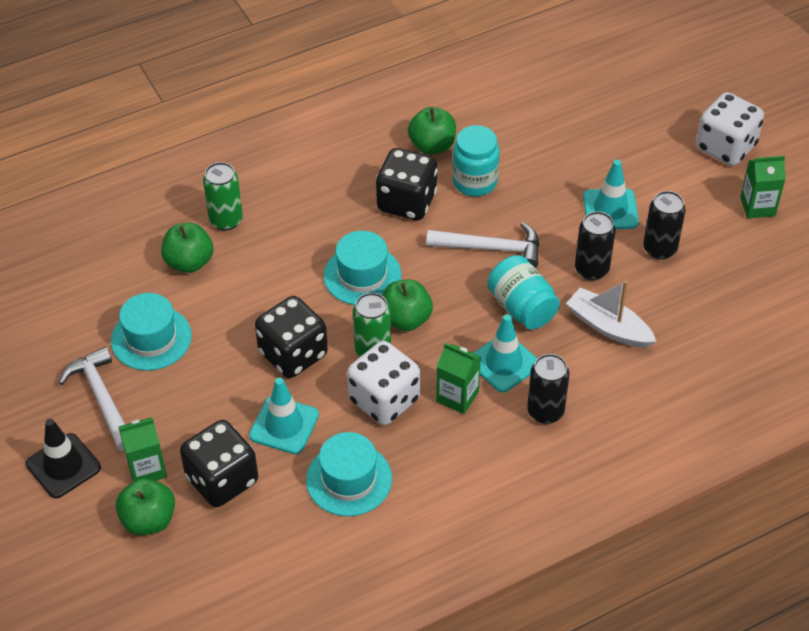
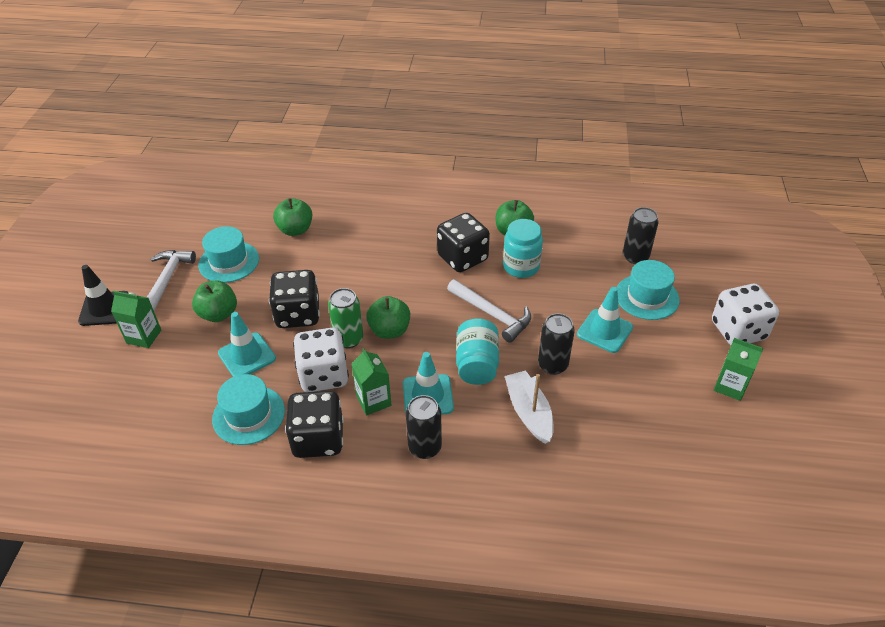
camera: 35 degrees right, 5 degrees down
(149, 520) = (111, 368): green apple -> green apple (218, 314)
(222, 480) = (176, 368): black dice -> black dice (318, 439)
(226, 220) = (341, 216): green can -> none
(362, 275) = (389, 288): turquoise hat -> turquoise hat (647, 297)
(659, 249) = (619, 377): black can -> black can (635, 257)

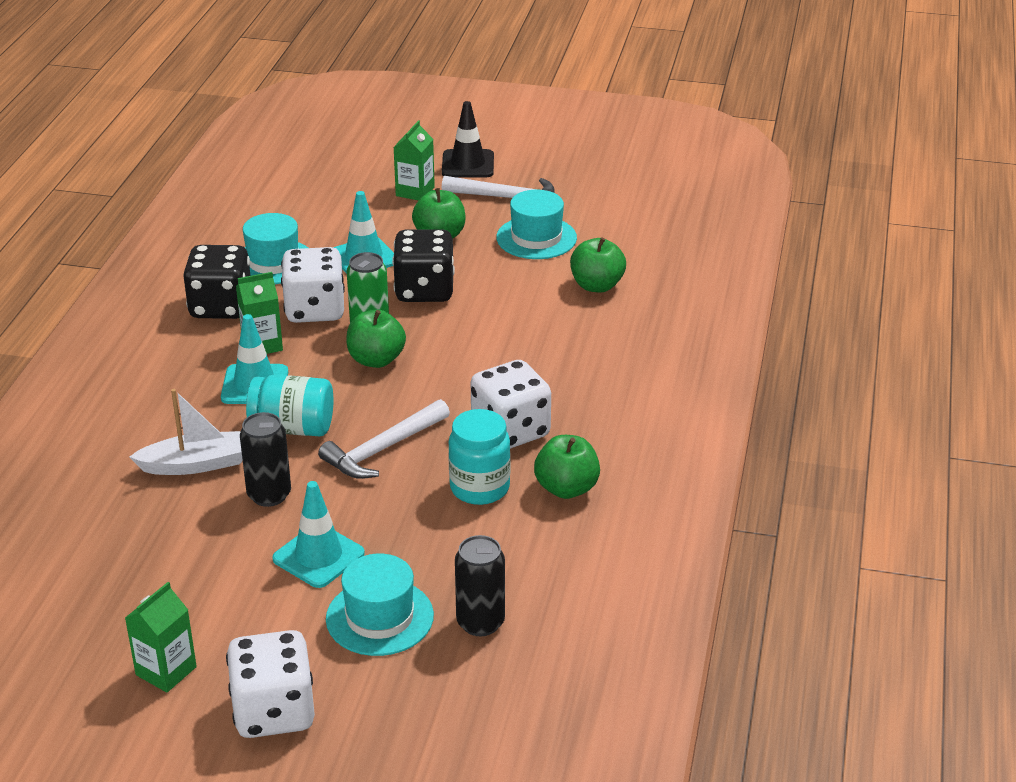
camera: 95 degrees right, 10 degrees down
(425, 447) = (178, 379): black can -> none
(462, 258) = (510, 431): black dice -> white dice

